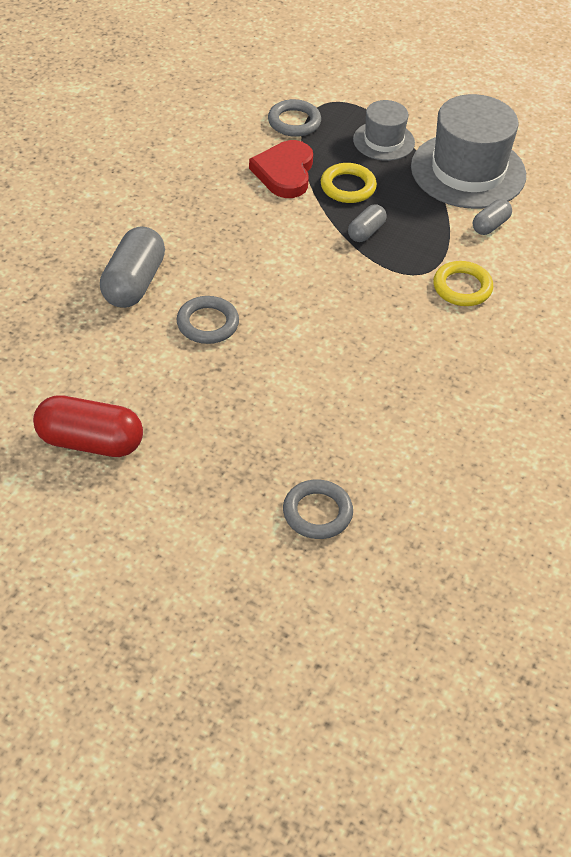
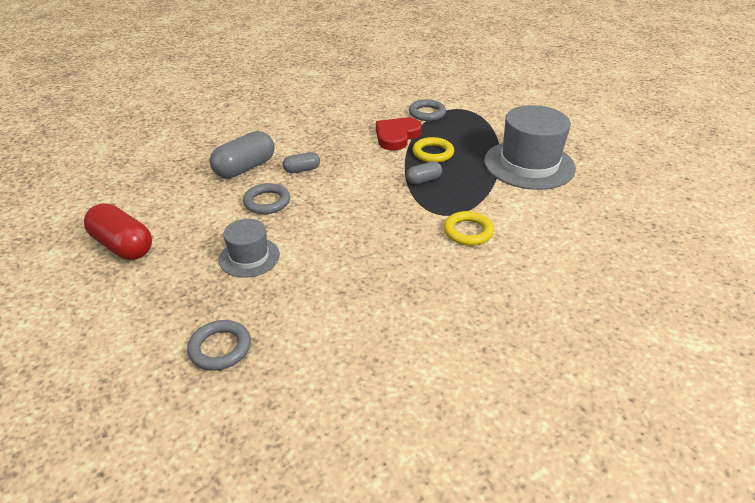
camera: 30 degrees right, 10 degrees down
(383, 141) = (479, 135): grey hat -> grey hat (249, 257)
(490, 225) = (521, 200): grey capsule -> grey capsule (302, 170)

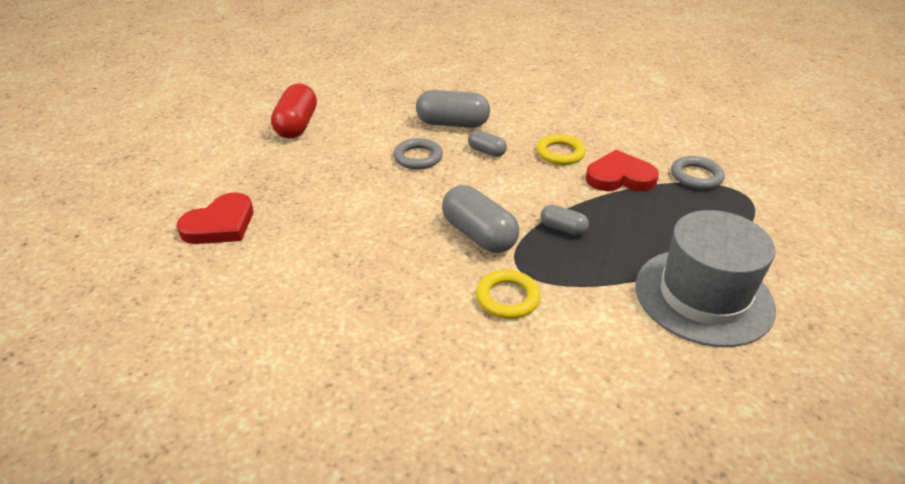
camera: 55 degrees right, 0 degrees up
(220, 348) = (220, 224): grey ring -> red heart
(249, 257) = (336, 185): grey hat -> none
(393, 215) = (479, 235): none -> grey capsule
(433, 153) = (622, 213): yellow ring -> yellow ring (560, 153)

